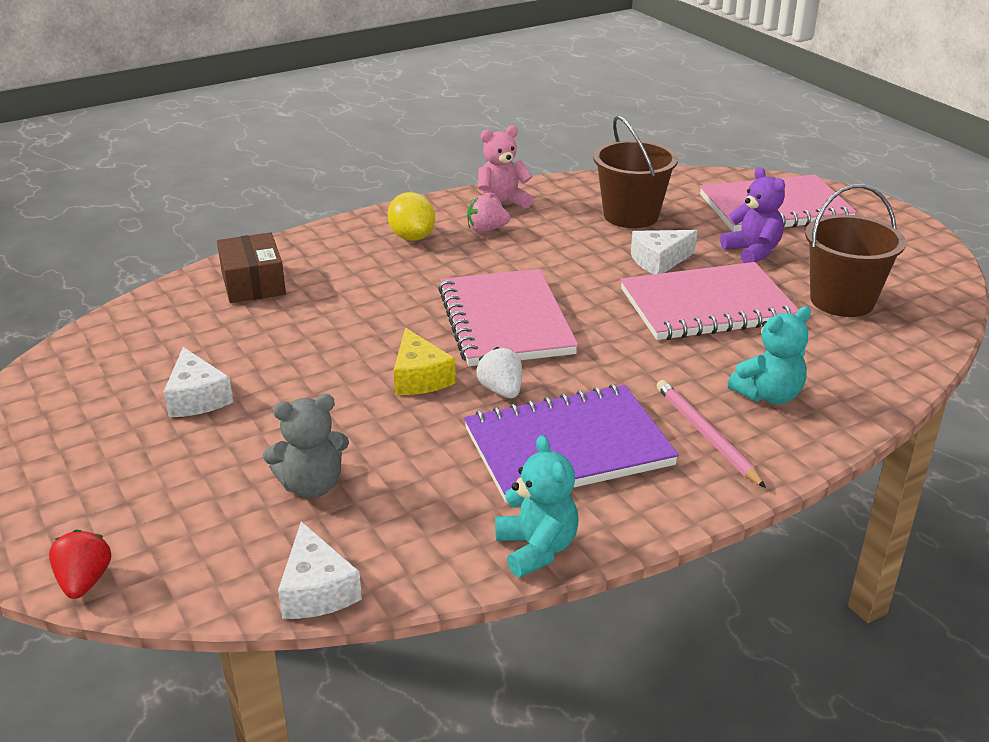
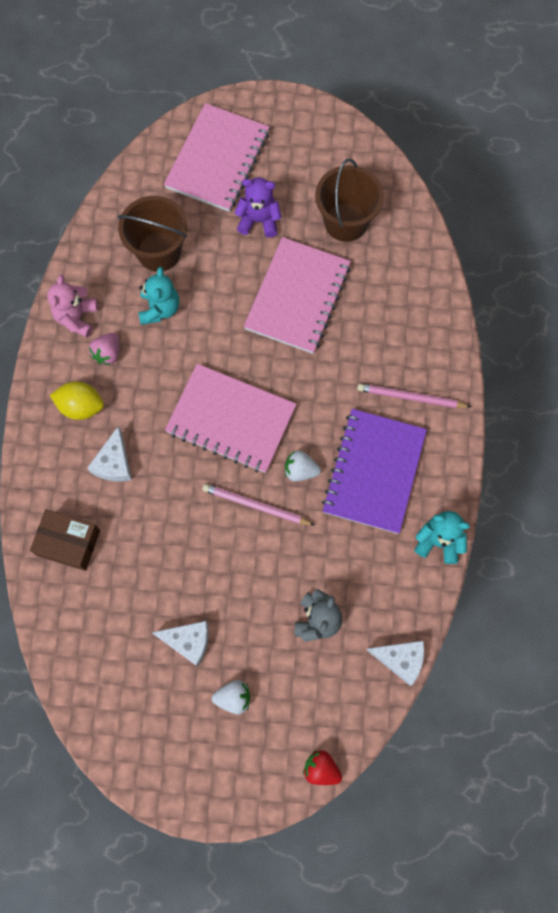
camera: 55 degrees left, 40 degrees up
(144, 460) = (233, 697): none -> white strawberry
(419, 377) = (256, 506): yellow cheese -> pink pencil
(659, 261) = (228, 281): white cheese -> white cheese (114, 463)
(768, 395) = (401, 339): turquoise teddy bear -> turquoise teddy bear (159, 309)

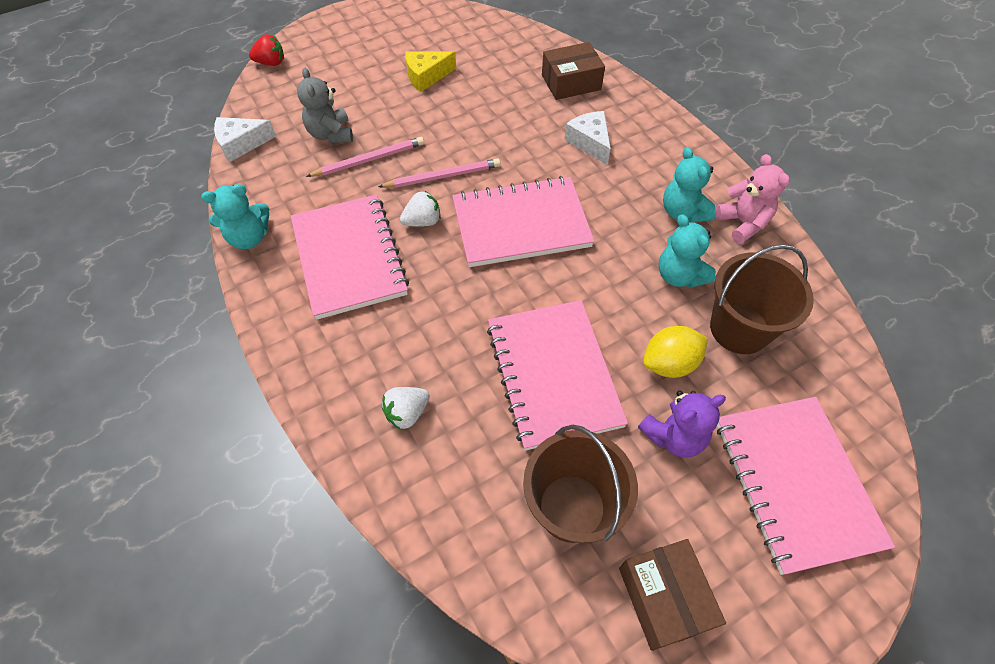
camera: 145 degrees right, 15 degrees down
(81, 406) = (659, 163): yellow lemon -> yellow lemon (669, 363)
(107, 353) = (683, 212): pink strawberry -> turquoise teddy bear
(188, 641) = (426, 76): white cheese -> yellow cheese
(233, 697) = (366, 66): white strawberry -> white strawberry (407, 413)
(333, 157) = (664, 597): none -> brown box
(374, 472) = (349, 258): purple notebook -> pink notebook
(411, 397) = (351, 345): pink pencil -> pink pencil (369, 160)

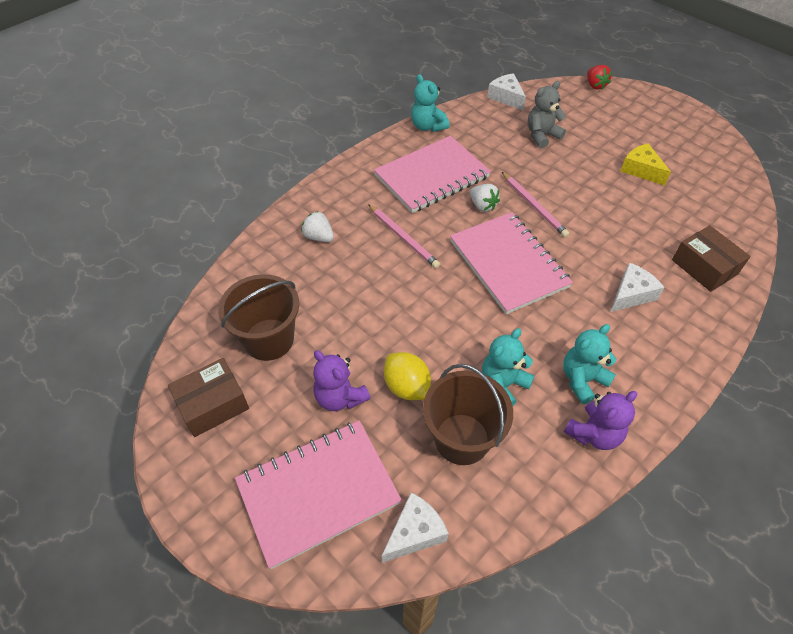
camera: 75 degrees right, 5 degrees down
(369, 160) = (528, 162): pink pencil -> pink pencil (403, 237)
(553, 374) = (372, 311): pink notebook -> none
(742, 223) = (594, 434): pink teddy bear -> purple teddy bear
(841, 397) = (415, 533): none -> white cheese

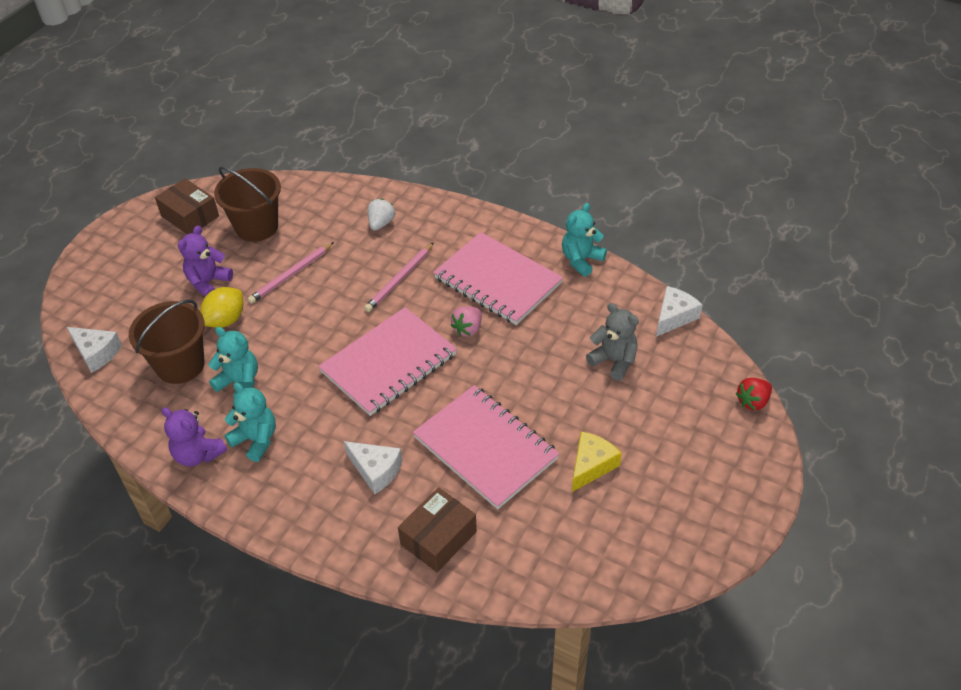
camera: 75 degrees right, 5 degrees down
(318, 493) = (124, 292): pink notebook -> pink notebook (485, 448)
(482, 206) = (468, 329): white strawberry -> pink strawberry
(534, 206) = (483, 371): pink pencil -> pink pencil (291, 275)

